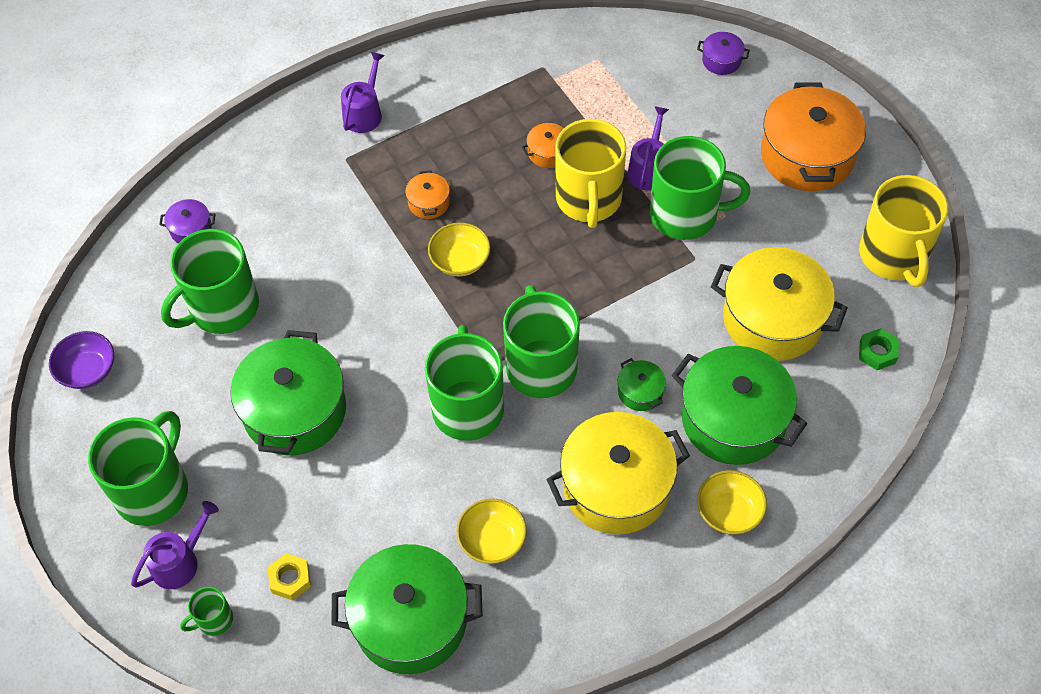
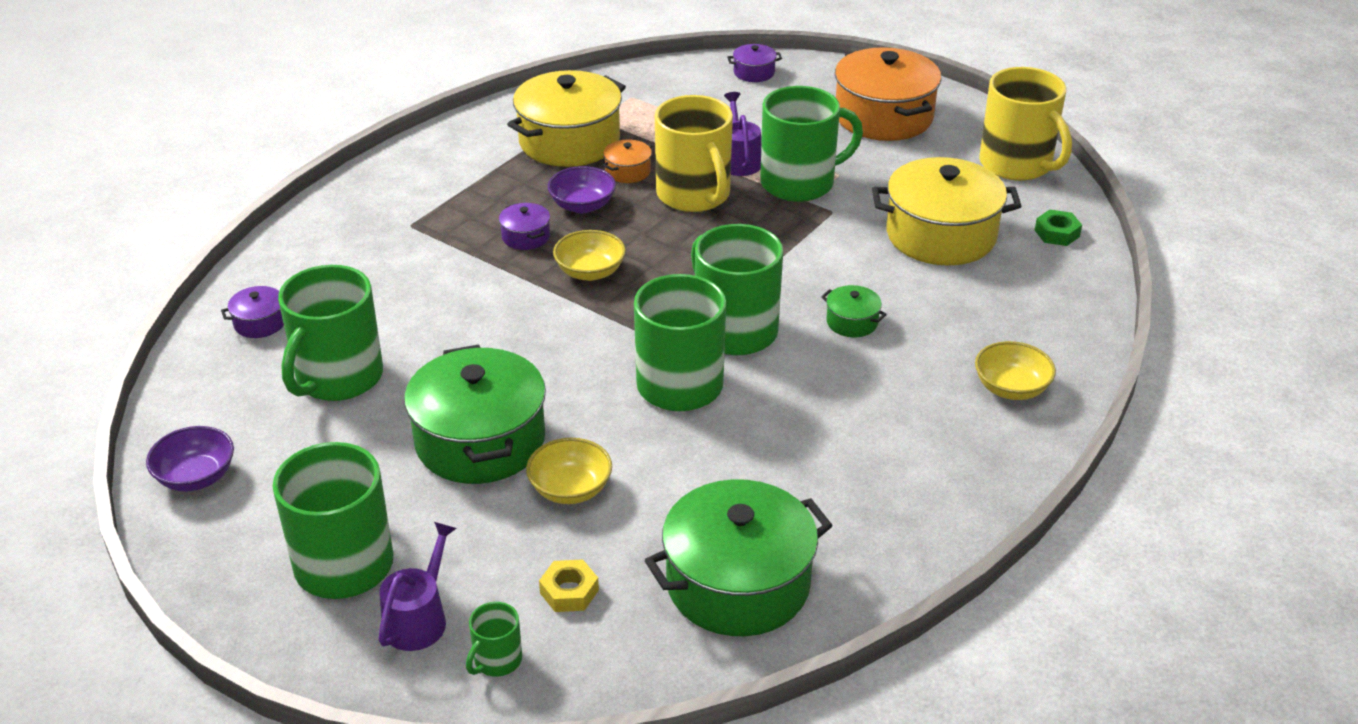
camera: 25 degrees left, 20 degrees down
(364, 113) = (409, 186): purple watering can -> none
(428, 203) = (525, 237): orange pot -> purple pot
(491, 181) = (582, 205): none -> purple bowl
(492, 540) = (781, 485): yellow bowl -> yellow bowl (570, 489)
(616, 486) = (882, 402): yellow pot -> yellow pot (569, 141)
(733, 419) = (960, 317): green pot -> none

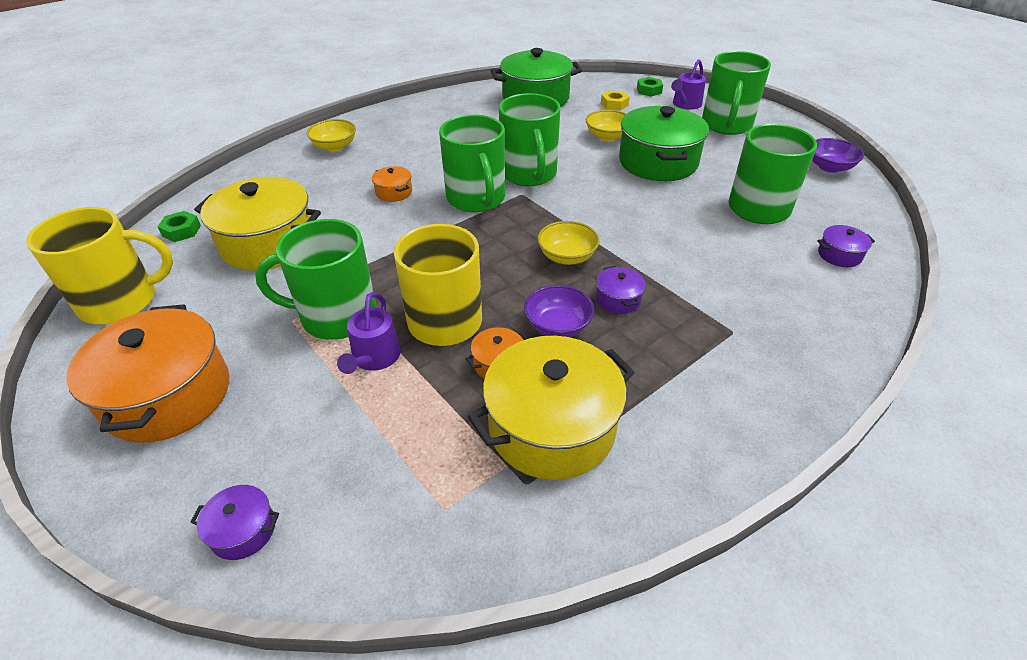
camera: 165 degrees left, 5 degrees up
(497, 660) = (649, 90): green mug -> green nut
(852, 322) = (394, 192): green pot -> orange pot
(1017, 164) = (121, 301): yellow mug -> yellow mug turned 90 degrees clockwise

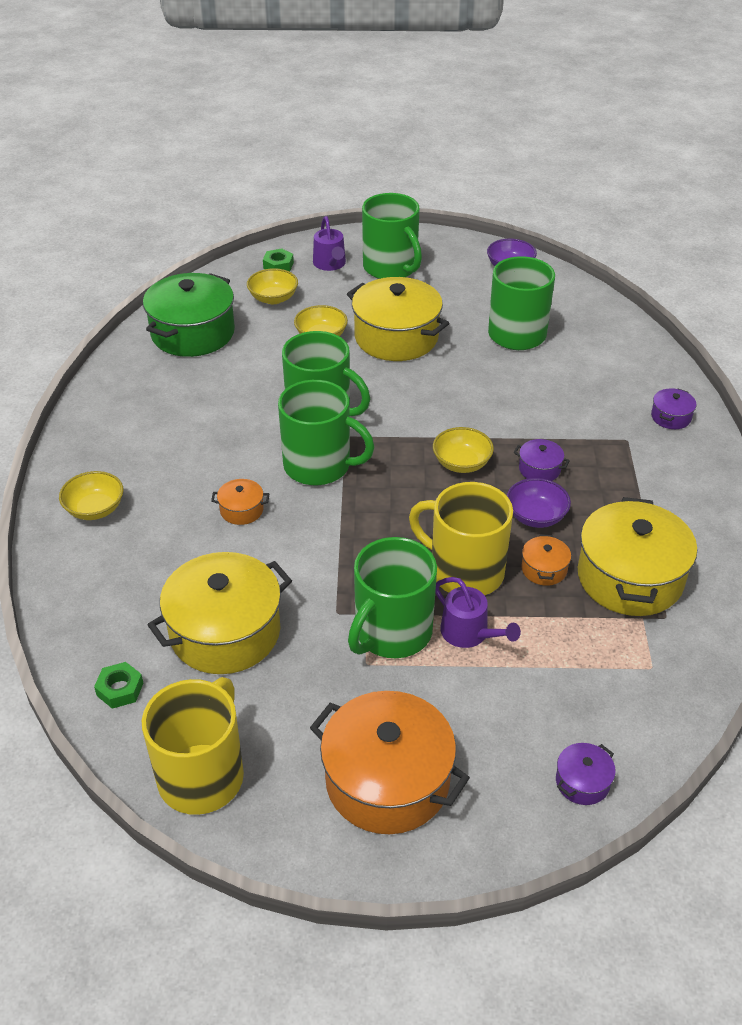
camera: 50 degrees left, 0 degrees up
(614, 104) = (273, 298): yellow nut -> yellow bowl
(658, 162) = (396, 337): green pot -> yellow pot
(839, 255) = (606, 340): purple pot -> purple pot (671, 417)

